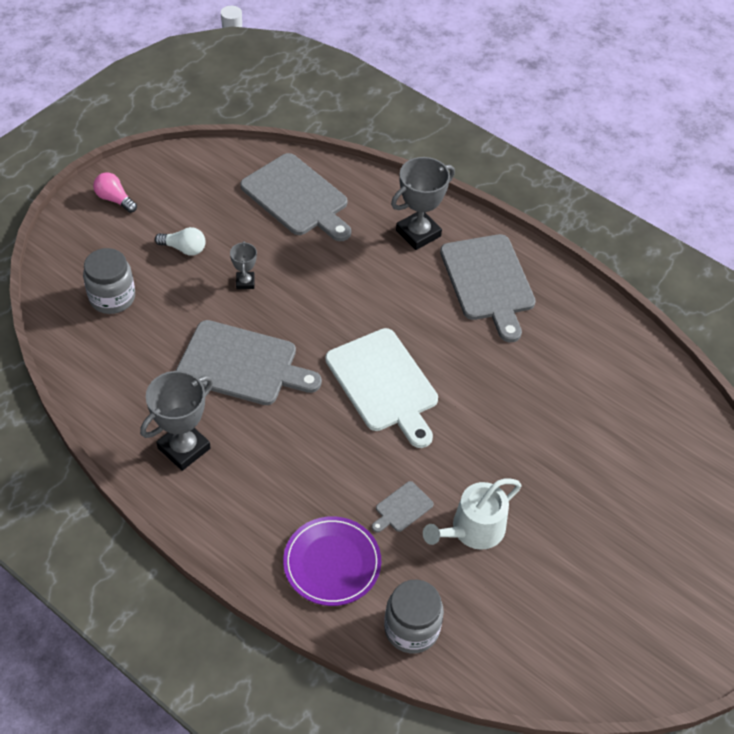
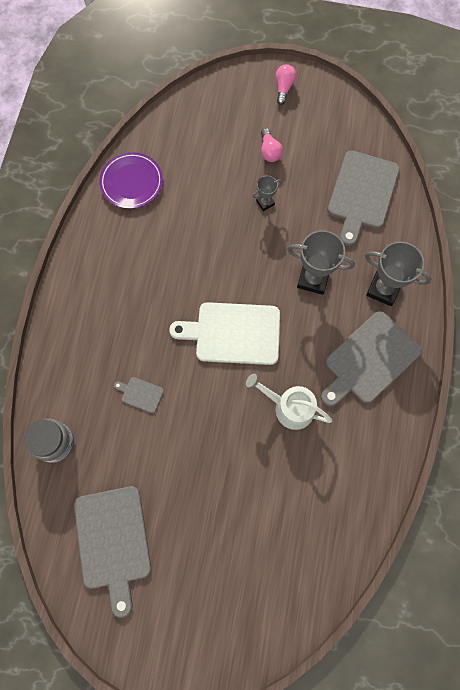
camera: 65 degrees right, 20 degrees up
(112, 297) = (203, 135): grey jar -> none
(184, 248) = (269, 151): white light bulb -> pink light bulb
(184, 448) = (114, 241): grey trophy -> grey trophy (313, 279)
(242, 364) = (197, 238): grey cutting board -> grey cutting board (113, 541)
(332, 563) = (78, 371): purple plate -> purple plate (131, 182)
(384, 384) = (233, 333): white cutting board -> white cutting board turned 60 degrees clockwise
(473, 529) = (148, 448): white watering can -> white watering can (289, 407)

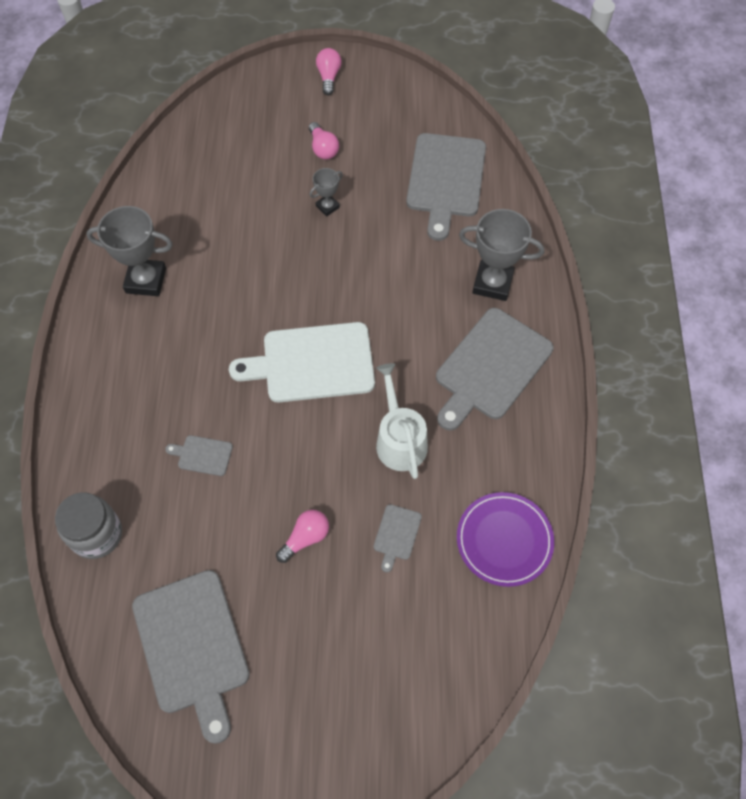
camera: 10 degrees left, 10 degrees down
(131, 182) = (154, 207): purple plate -> purple plate (504, 540)
(207, 473) = (305, 538): none -> pink light bulb
(275, 482) = (397, 534): none -> grey cutting board
(289, 407) = (399, 440): white watering can -> white watering can turned 60 degrees clockwise
(313, 279) = (403, 284): grey trophy -> grey trophy (146, 280)

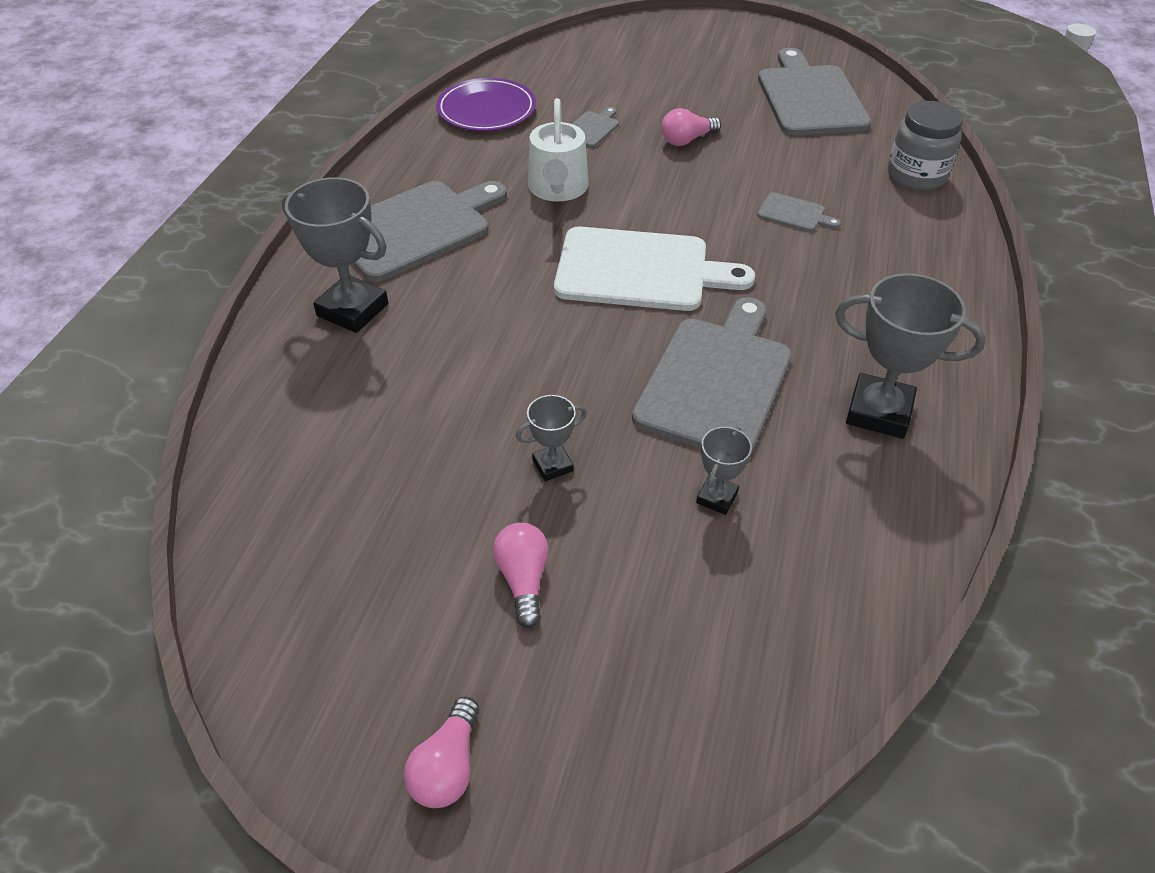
camera: 165 degrees left, 15 degrees down
(236, 208) = (717, 497): none -> grey trophy
(446, 179) = (327, 468): grey cutting board -> grey cutting board (716, 380)

